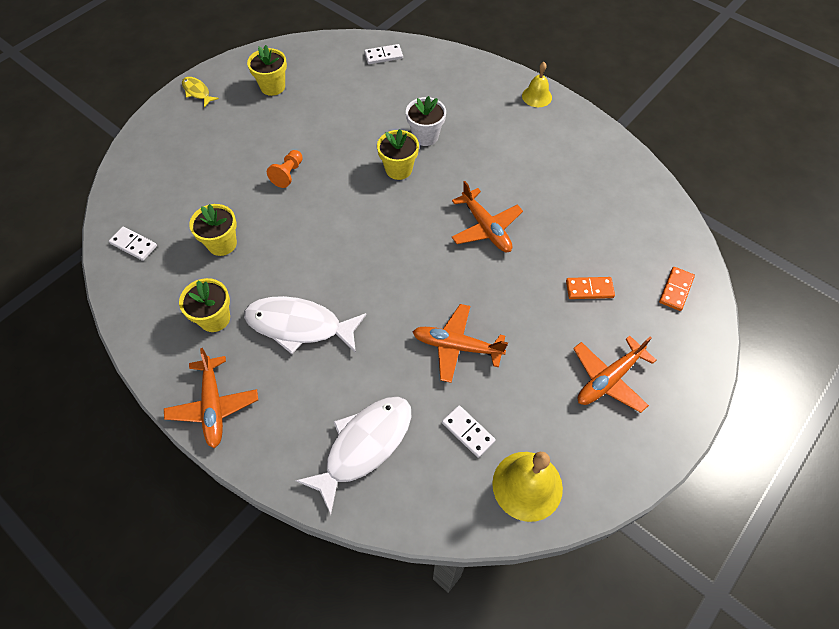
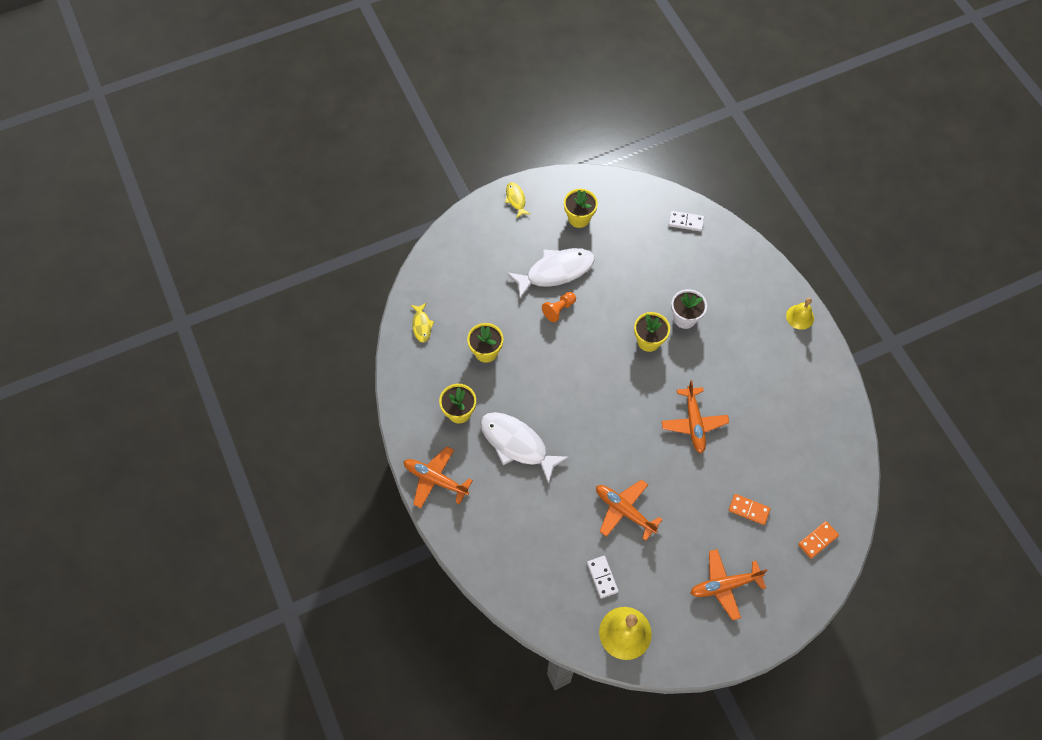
camera: 25 degrees right, 5 degrees up
(134, 245) = (421, 325): white domino -> yellow fish
(213, 406) = (435, 479): orange plane -> orange plane turned 105 degrees clockwise
(364, 446) = (526, 554): white fish -> white fish (555, 272)

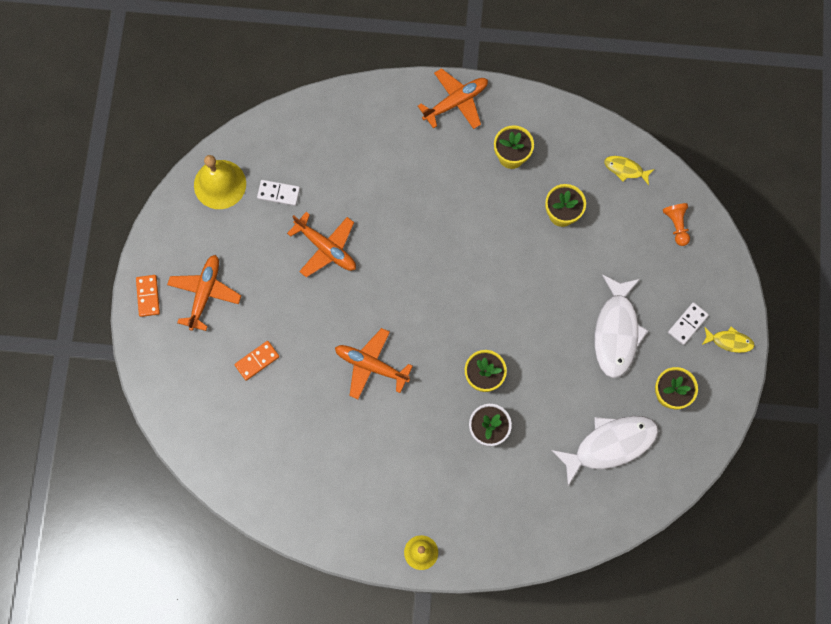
camera: 120 degrees right, 10 degrees up
(517, 444) = (447, 190): white fish -> white fish (610, 445)
(559, 309) = (569, 309): orange pawn -> orange pawn (676, 225)
(624, 510) = (326, 248): orange plane -> orange plane turned 60 degrees clockwise
(686, 222) = (603, 506): white domino -> white domino (687, 324)
(818, 540) = (190, 405): orange domino -> orange domino (148, 296)

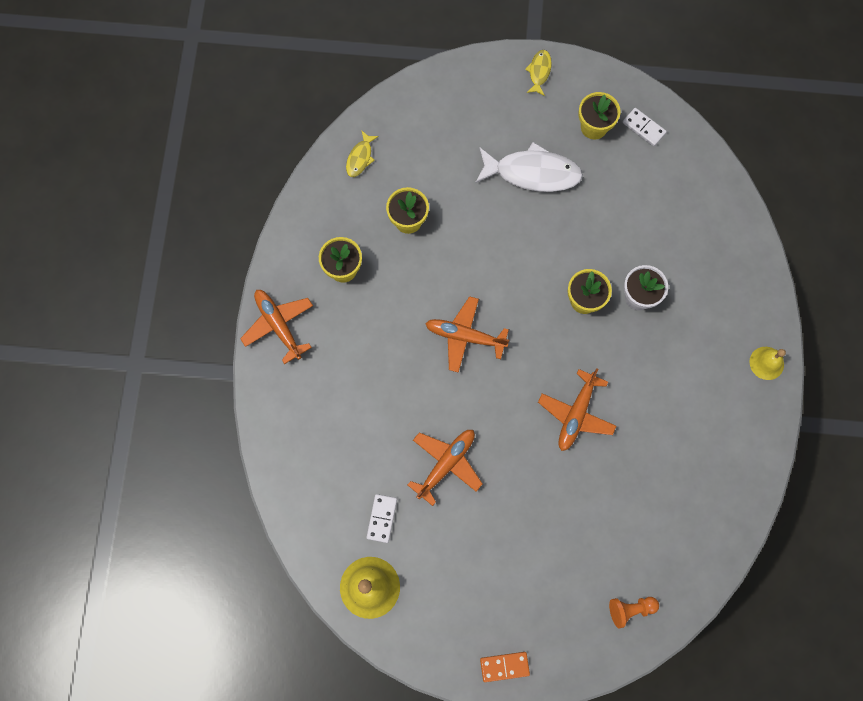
camera: 90 degrees left, 0 degrees up
(205, 293) = (500, 599): orange plane -> orange plane (465, 336)
(257, 361) = (575, 537): orange domino -> none
(610, 445) = (647, 183): white fish -> none
(676, 225) = (421, 113): orange pawn -> orange pawn (630, 609)
(687, 324) = (522, 108): white domino -> white domino (643, 128)

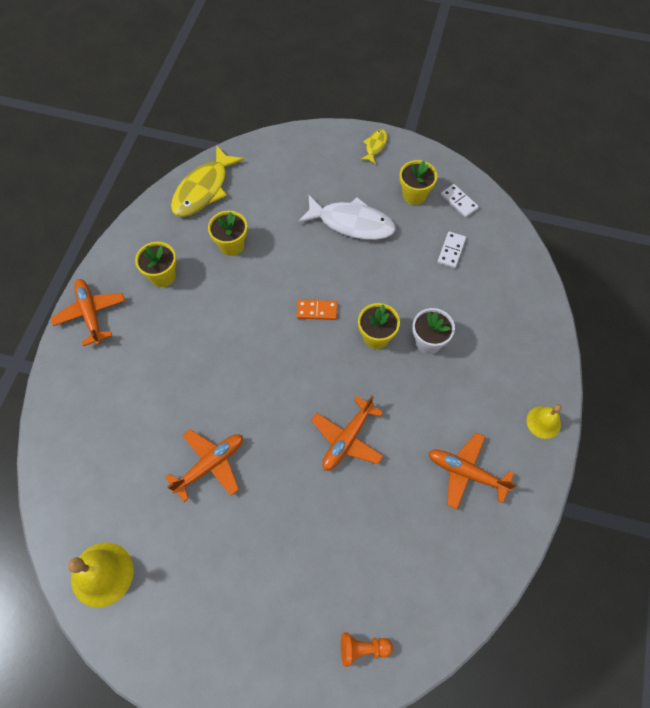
camera: 10 degrees right, 10 degrees down
(360, 158) = (203, 189): yellow fish -> yellow fish, size x2.05
(382, 518) = (133, 507): white domino -> white domino (451, 251)
(465, 336) = (257, 350): orange plane -> orange plane (466, 472)
(504, 666) = (217, 686): orange domino -> orange domino (317, 311)

